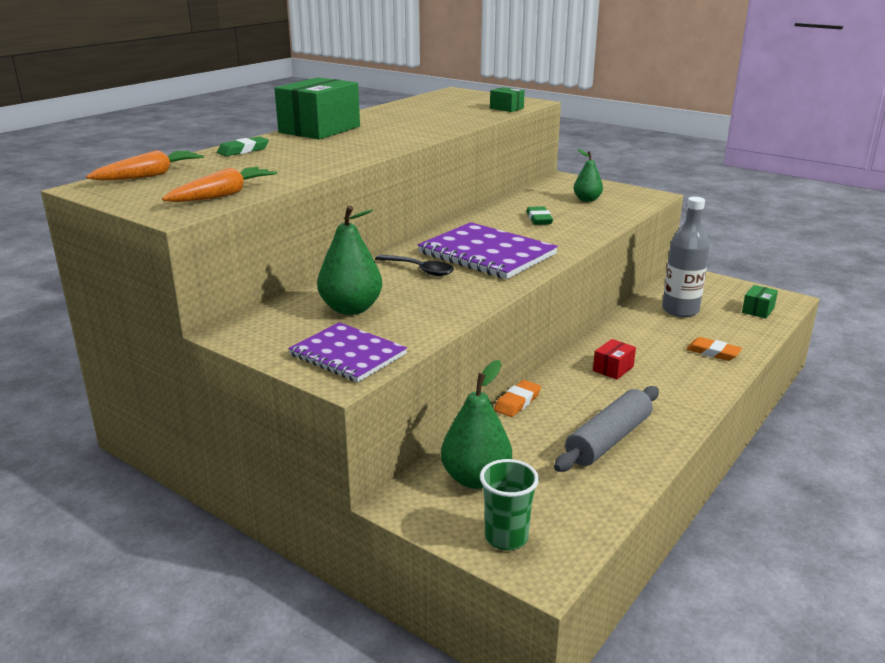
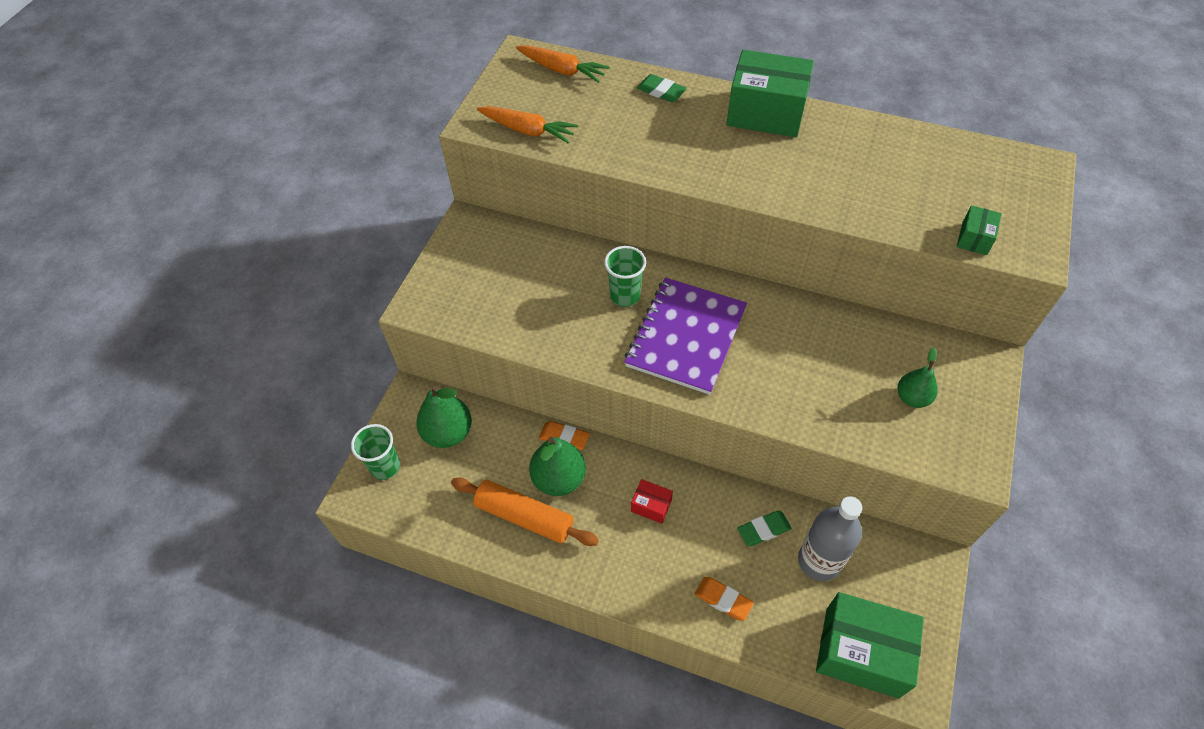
camera: 75 degrees right, 30 degrees up
(347, 355) = (450, 298): purple notebook -> none
(351, 309) = (527, 274): green pear -> green pear (559, 479)
(420, 270) = (625, 296): black spoon -> green cup
(539, 219) = (813, 361): green eraser -> green eraser (763, 530)
(608, 440) = (524, 516): grey rolling pin -> orange rolling pin
(713, 352) = (723, 599): orange eraser -> orange eraser turned 75 degrees counterclockwise
(758, 310) = (861, 652): green box -> green box, size x2.19

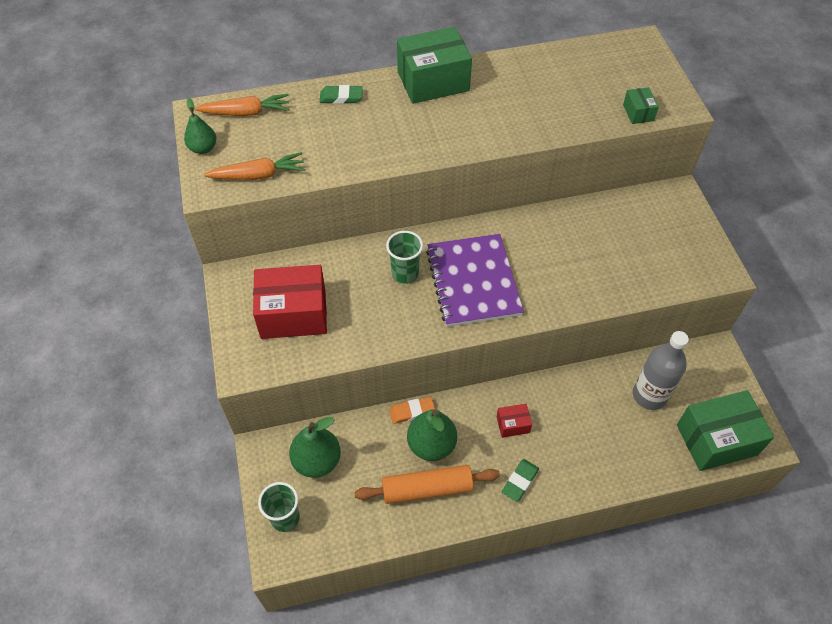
camera: 35 degrees left, 0 degrees up
(495, 281) = (293, 314): none -> red box
(723, 599) = (608, 460): orange eraser -> none
(763, 530) = (600, 395): green eraser -> green eraser (520, 481)
(912, 398) = (651, 245): green pear -> green pear (203, 148)

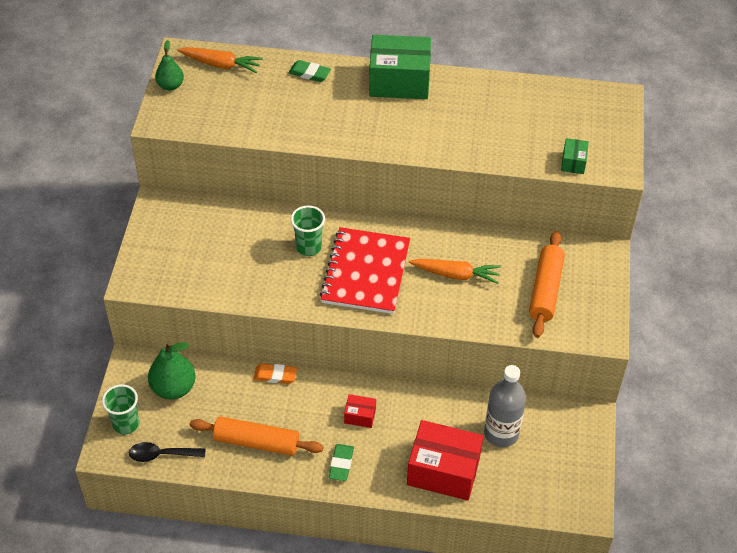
camera: 20 degrees right, 5 degrees down
(258, 175) = (205, 121): orange carrot -> orange carrot (456, 274)
(293, 314) = (196, 251): red box -> red box (443, 471)
(337, 538) = (161, 455): none -> black spoon
(431, 445) = (278, 408): green pear -> none
(473, 281) = (366, 272): purple notebook -> red notebook
(520, 481) = (341, 464): green eraser -> green eraser turned 45 degrees counterclockwise
(647, 245) = (545, 290): none -> orange rolling pin
(716, 439) = (543, 492): green box -> none

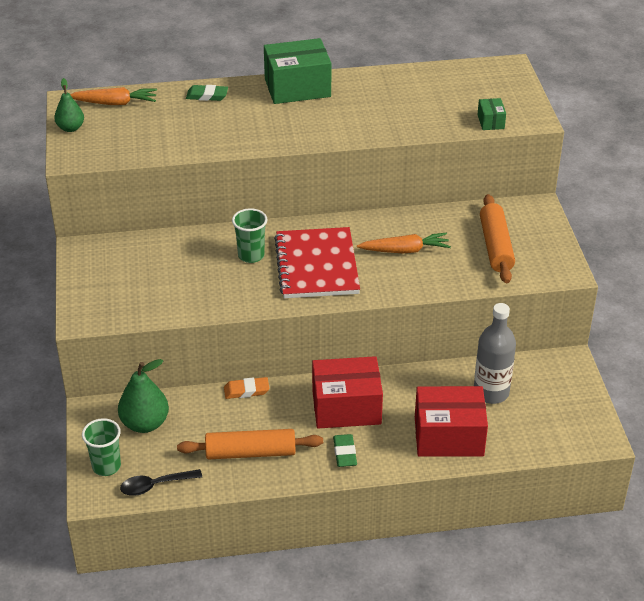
camera: 15 degrees left, 10 degrees down
(360, 416) = (346, 407): red box -> red box, size x2.19

